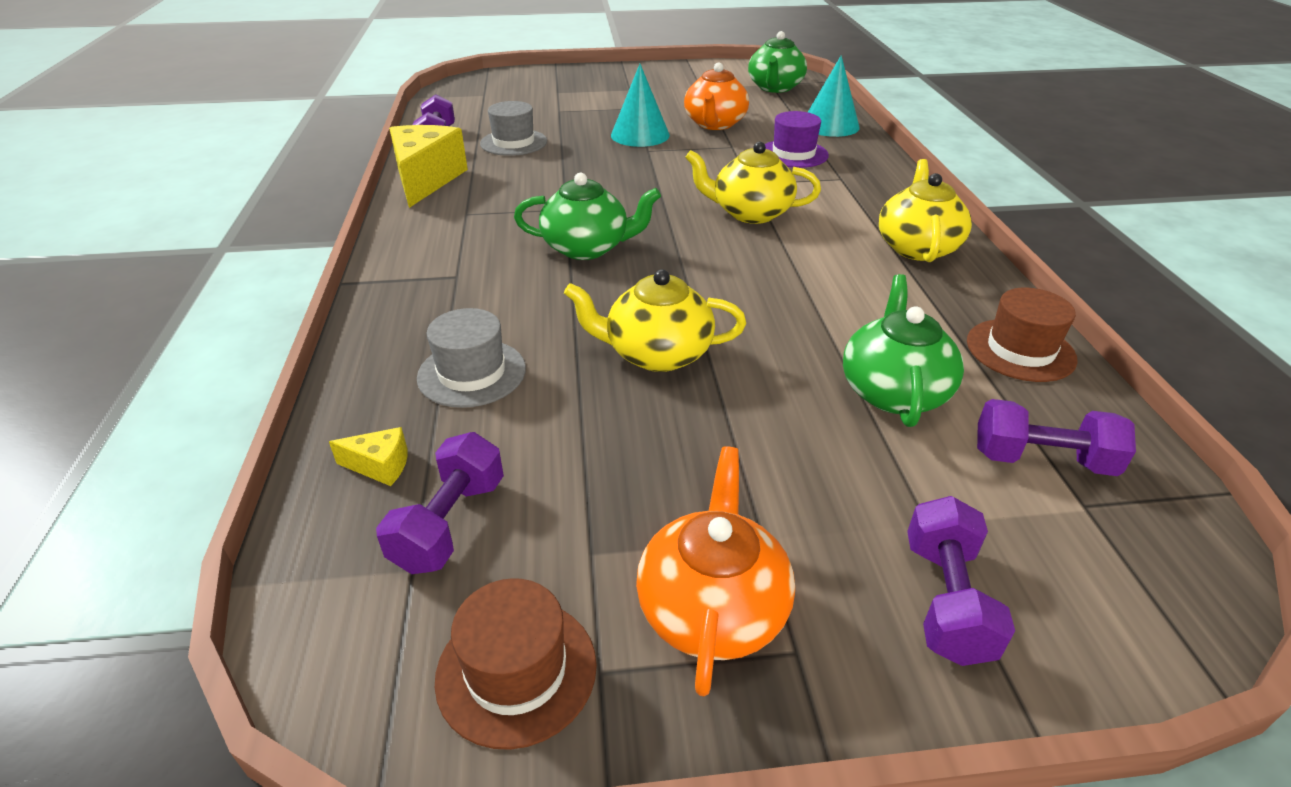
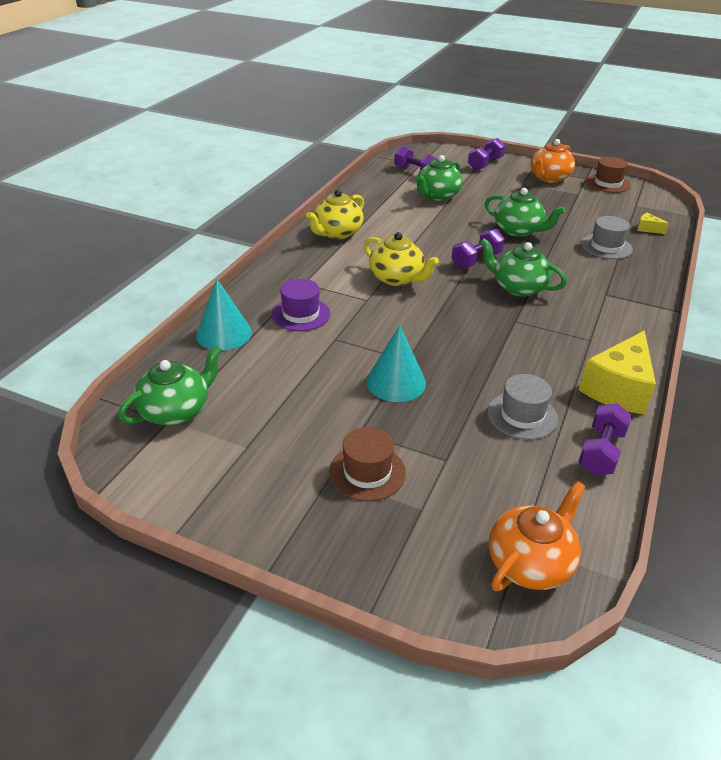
camera: 150 degrees left, 0 degrees up
(450, 523) = (622, 210): purple dumbbell -> purple dumbbell (476, 260)
(656, 354) = (518, 230): yellow teapot -> green teapot
(714, 124) = (314, 372): orange teapot -> orange teapot (530, 562)
(1020, 350) = (369, 191): brown hat -> brown hat (367, 472)

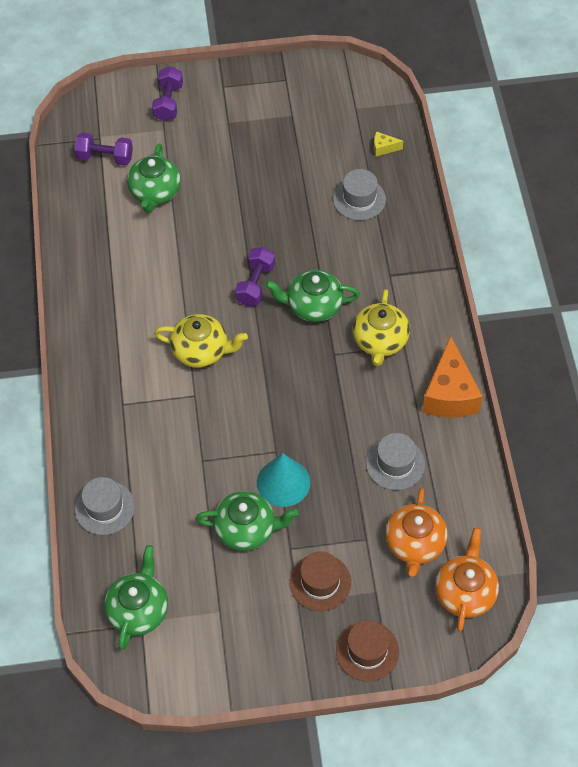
camera: 30 degrees left, 20 degrees up
(224, 333) = (104, 508): turquoise cone -> grey hat
(301, 314) = (151, 446): purple hat -> none
(337, 233) = (98, 311): yellow teapot -> yellow teapot (380, 341)
(518, 230) = (268, 214): green teapot -> green teapot (246, 529)
(549, 178) = (249, 98): orange teapot -> orange teapot (414, 544)
(601, 452) = (465, 469): purple dumbbell -> none
(607, 183) = (312, 79): brown hat -> brown hat (367, 651)
(618, 389) = (449, 394): yellow cheese -> orange cheese

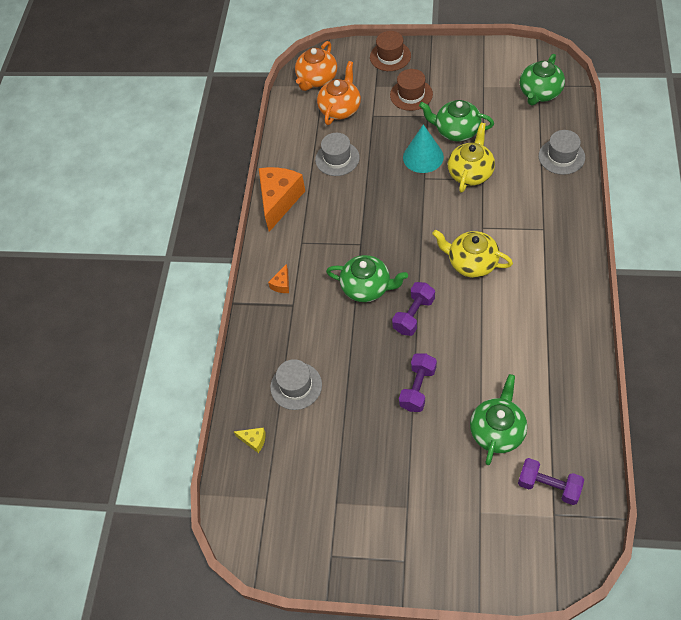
camera: 160 degrees left, 0 degrees up
(168, 102) = (470, 550): purple dumbbell -> purple dumbbell (418, 388)
(380, 341) = (319, 249): yellow teapot -> yellow teapot (470, 173)
(409, 295) = (282, 284): none -> orange cheese

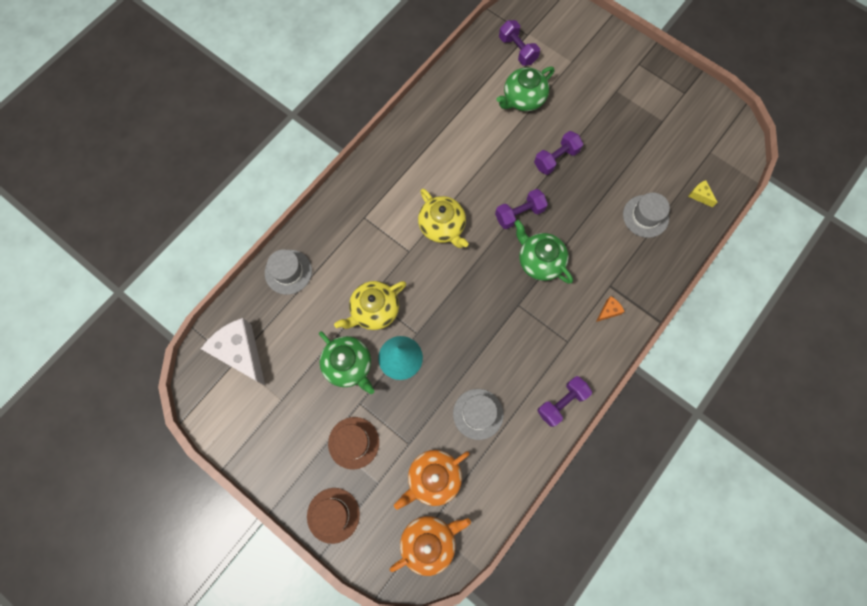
camera: 155 degrees left, 15 degrees up
(279, 201) = (561, 402): orange cheese -> purple dumbbell
(539, 93) = (241, 353): green teapot -> white cheese

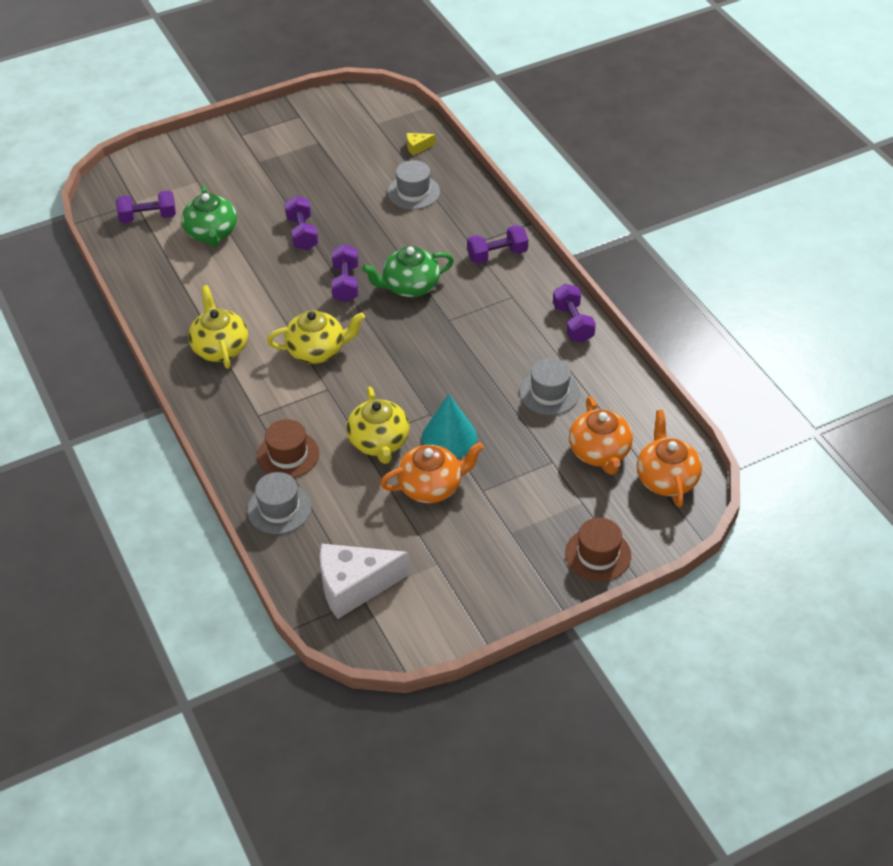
camera: 65 degrees left, 25 degrees down
(348, 365) = (431, 486): green teapot -> orange teapot
(353, 442) = (524, 510): brown hat -> brown hat (288, 455)
(415, 161) = (220, 347): none -> yellow teapot
(608, 311) = (497, 255): orange cheese -> purple dumbbell

